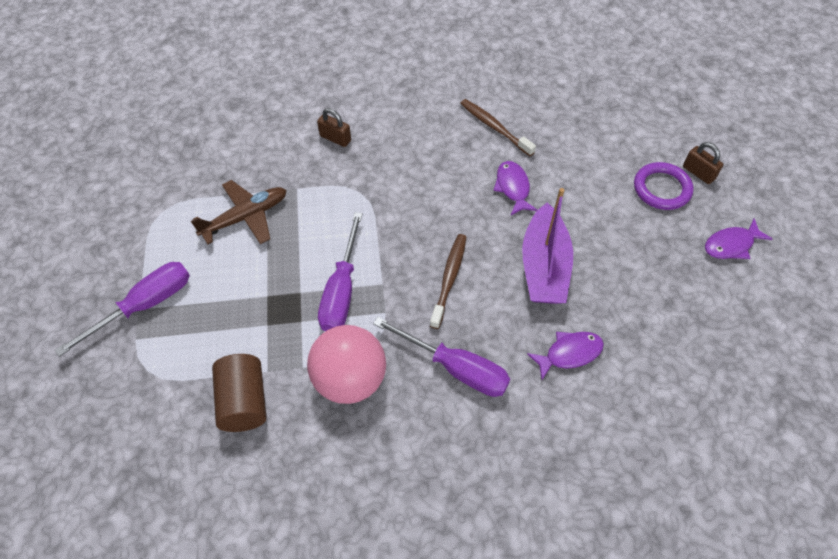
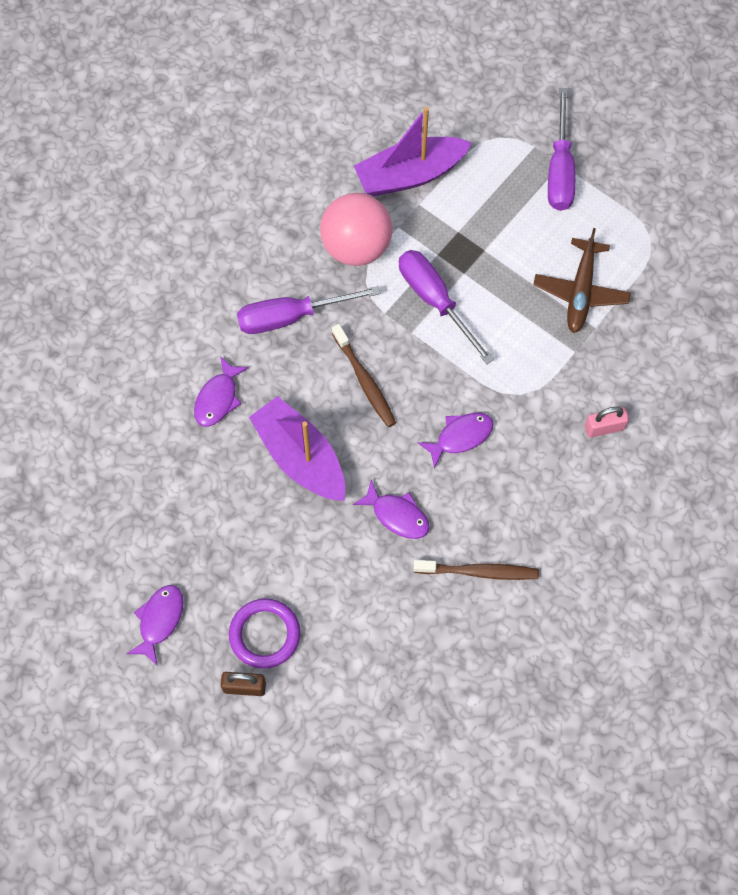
camera: 135 degrees right, 10 degrees up
(244, 401) = (410, 175): brown cylinder -> purple boat
(335, 138) = (604, 428): brown padlock -> pink padlock
(425, 198) = (460, 437): none -> purple fish

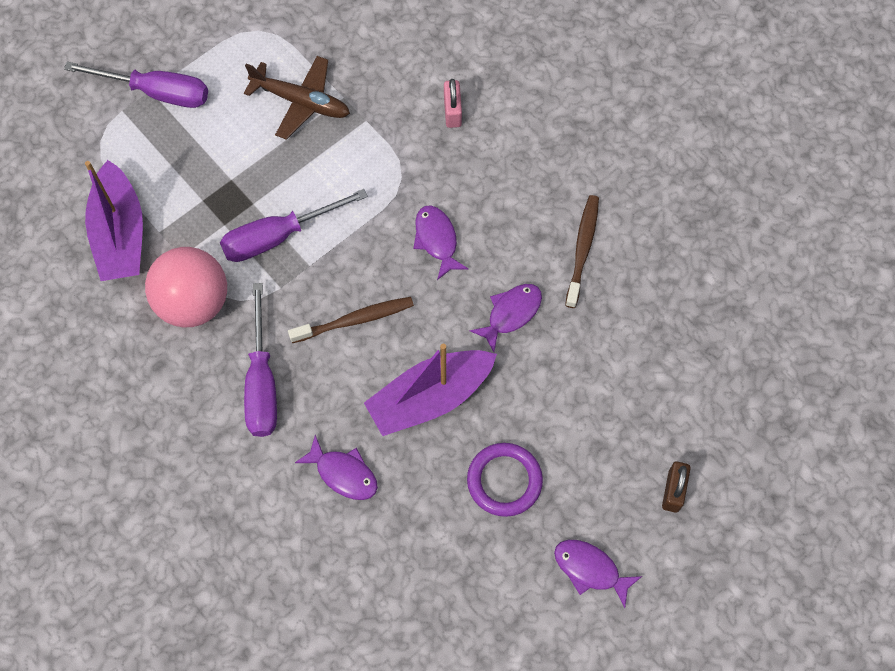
camera: 80 degrees left, 0 degrees up
(265, 634) = (620, 462): purple ring -> purple ring (504, 481)

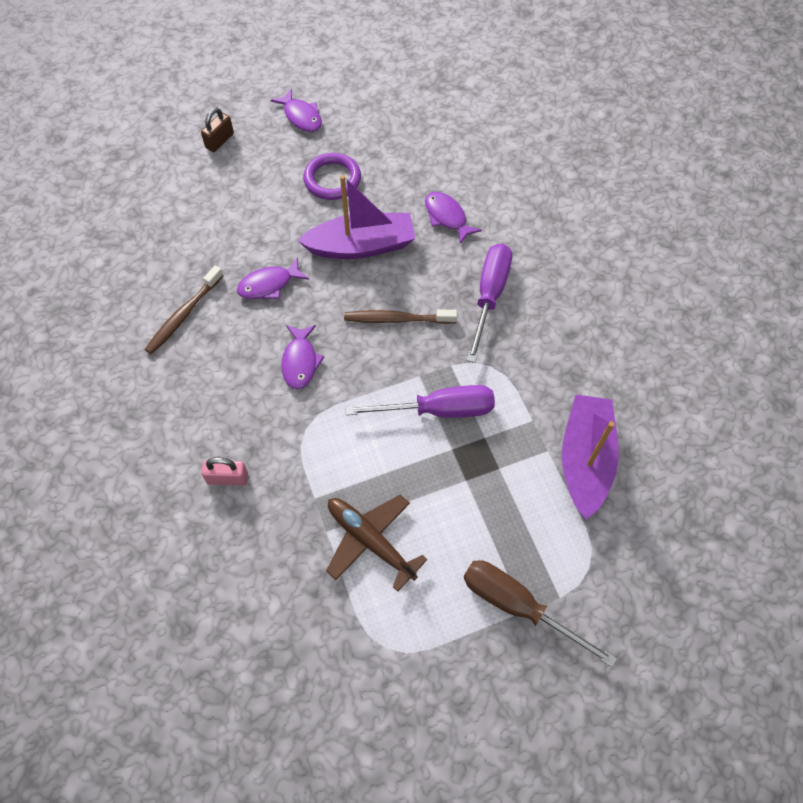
camera: 160 degrees left, 5 degrees down
(156, 92) = (518, 606): purple screwdriver -> brown screwdriver
(194, 302) = (530, 376): pink ball -> none
(452, 111) = (227, 478): pink padlock -> pink padlock turned 75 degrees clockwise

